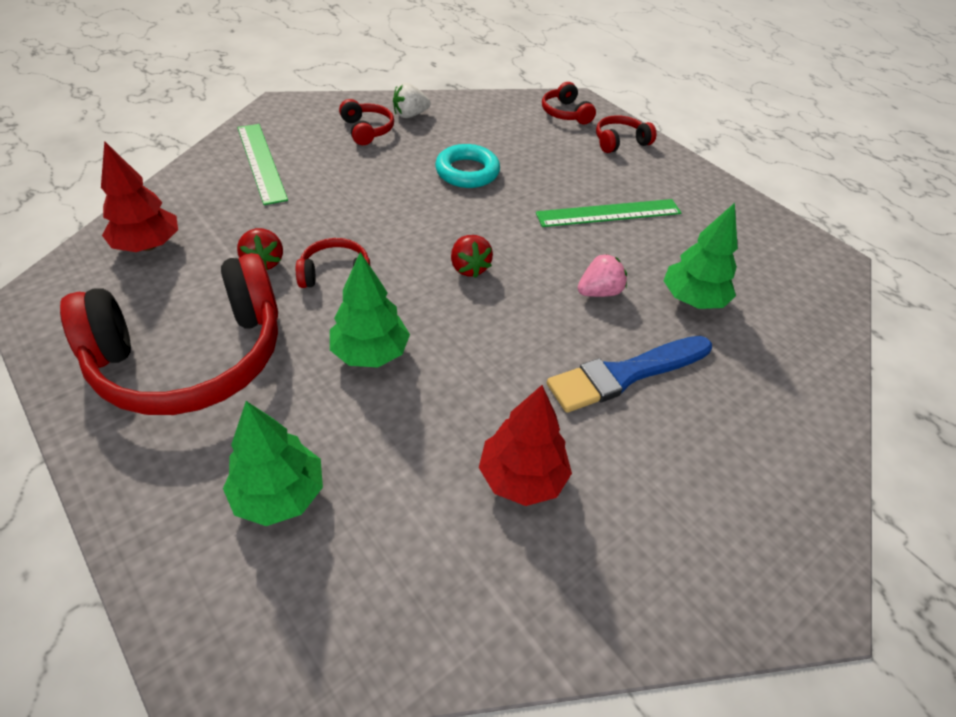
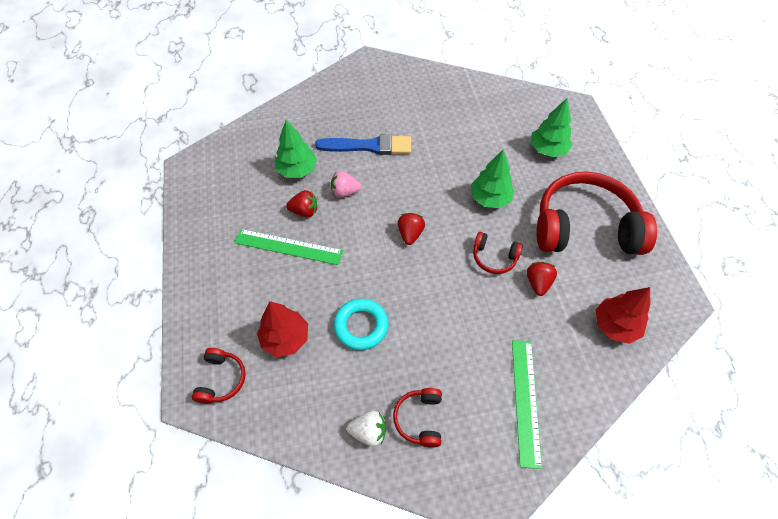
camera: 150 degrees left, 10 degrees up
(522, 477) = (445, 123): red tree -> red tree (285, 338)
(620, 142) = (210, 319): red headphones -> none
(628, 253) = (304, 211): none -> red strawberry

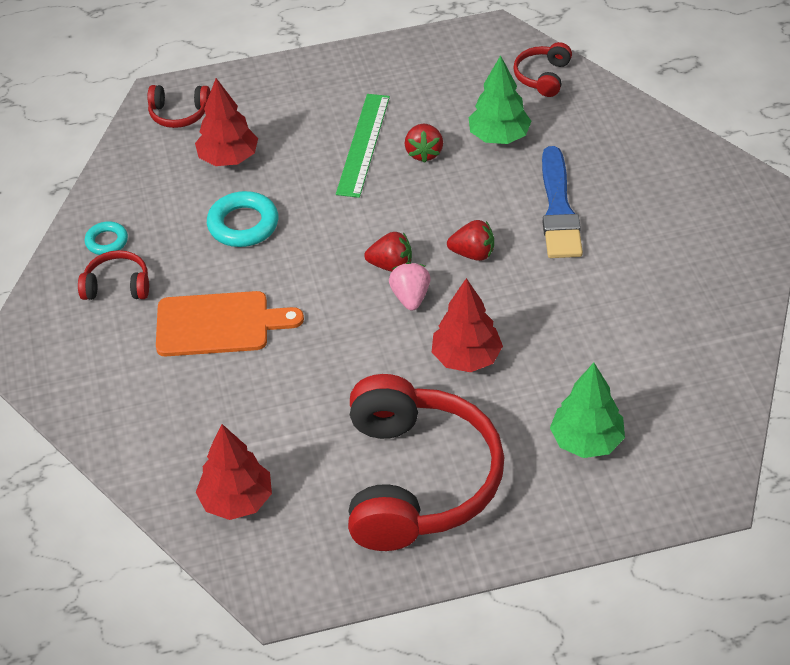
camera: 90 degrees right, 10 degrees down
(345, 192) = (463, 190): pink strawberry -> pink strawberry (410, 297)
(369, 432) = (107, 241): white strawberry -> turquoise ring
(461, 341) = (219, 324): none -> orange cutting board
(490, 198) = (466, 358): green tree -> red tree
(494, 257) = (353, 361): red headphones -> red headphones (543, 77)
(525, 400) = (131, 388): green ruler -> none
(538, 283) = (309, 412): red strawberry -> red strawberry (473, 253)

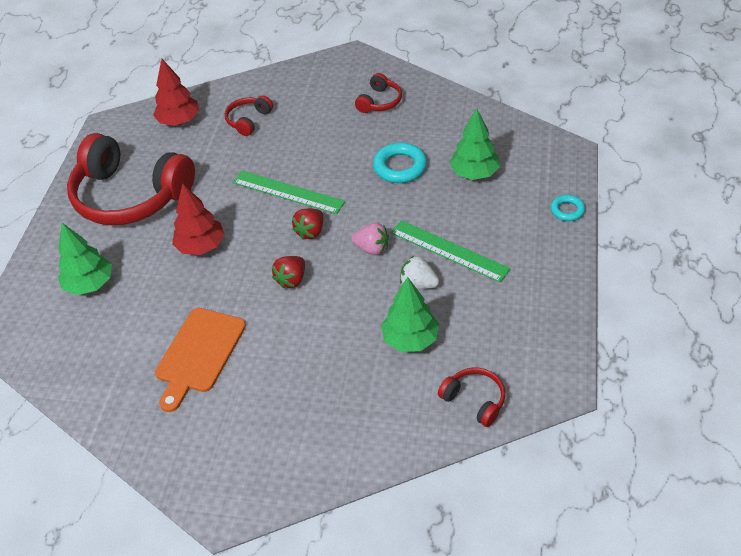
camera: 115 degrees right, 0 degrees up
(107, 241) = (423, 103): turquoise ring -> turquoise ring (567, 210)
(179, 114) = (540, 157): red headphones -> red headphones (248, 120)
(219, 324) = (315, 138): orange cutting board -> orange cutting board (199, 354)
(228, 158) = (474, 173): red tree -> green tree
(333, 312) = (288, 192): none -> green ruler
(410, 297) = (274, 233): pink strawberry -> pink strawberry (372, 249)
(424, 153) = (418, 284): red strawberry -> white strawberry
(558, 209) = (303, 348): blue brush -> none

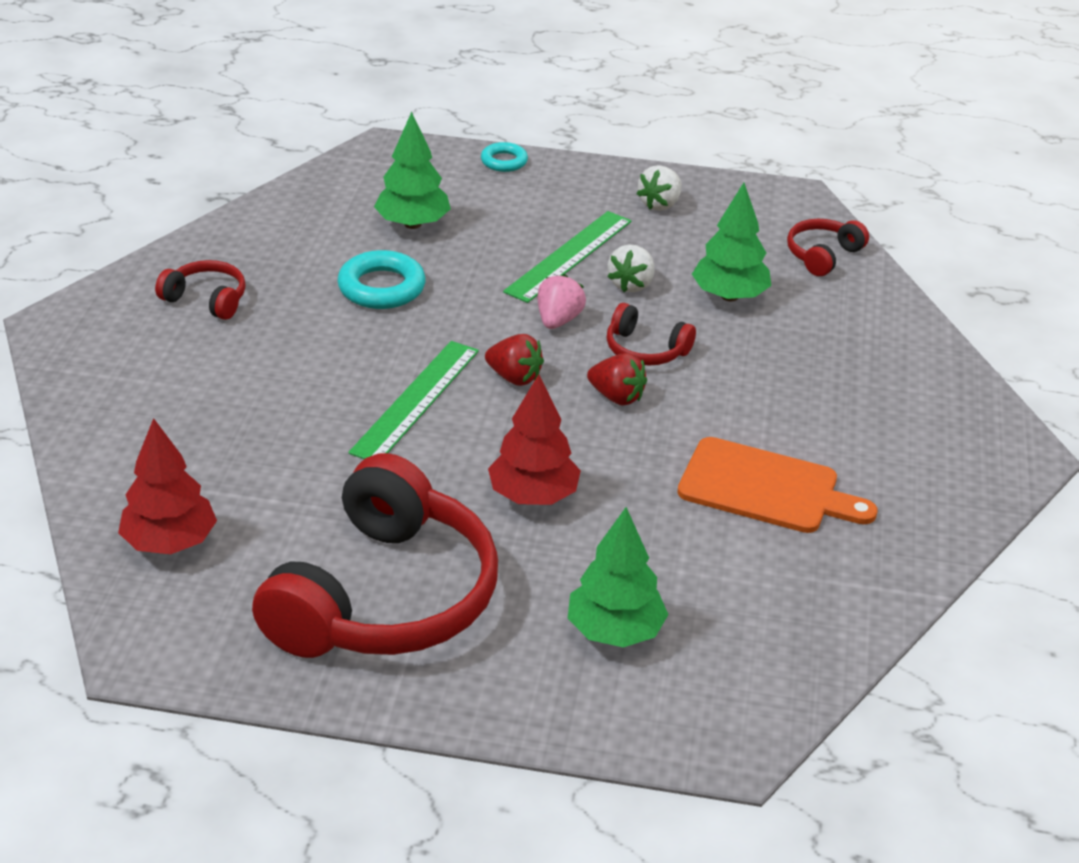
camera: 95 degrees left, 10 degrees down
(248, 120) = (203, 448): red headphones -> red headphones (645, 350)
(528, 299) = (660, 204): none -> white strawberry

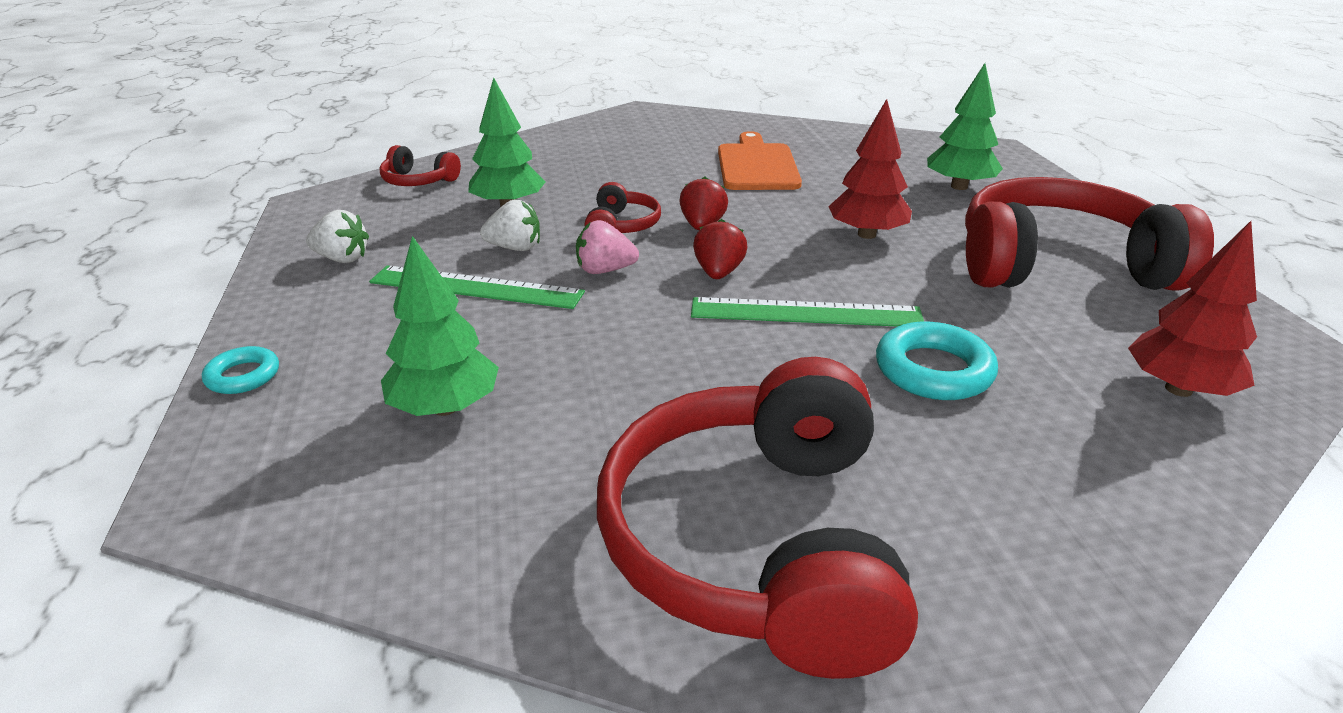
camera: 110 degrees left, 5 degrees down
(206, 299) = (758, 542): red headphones -> red headphones, size x2.32
(381, 287) = (616, 390): turquoise ring -> turquoise ring (933, 370)

